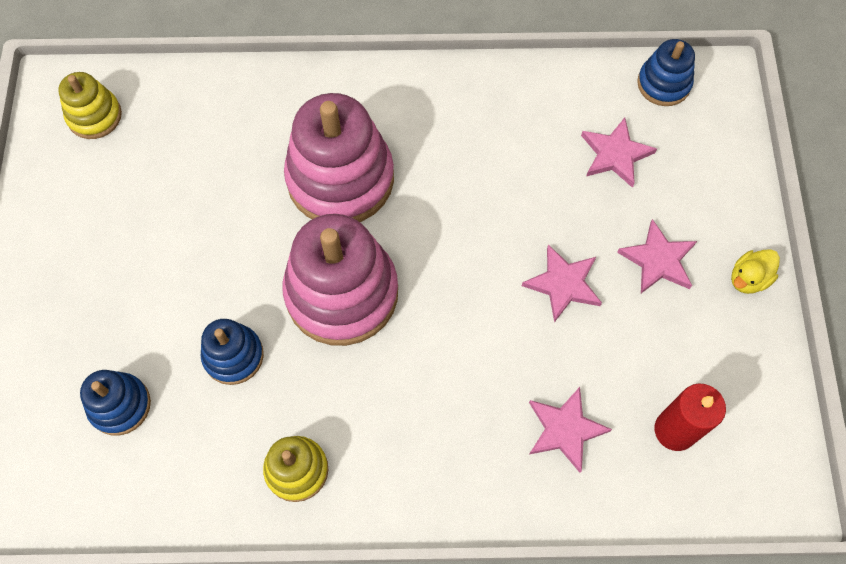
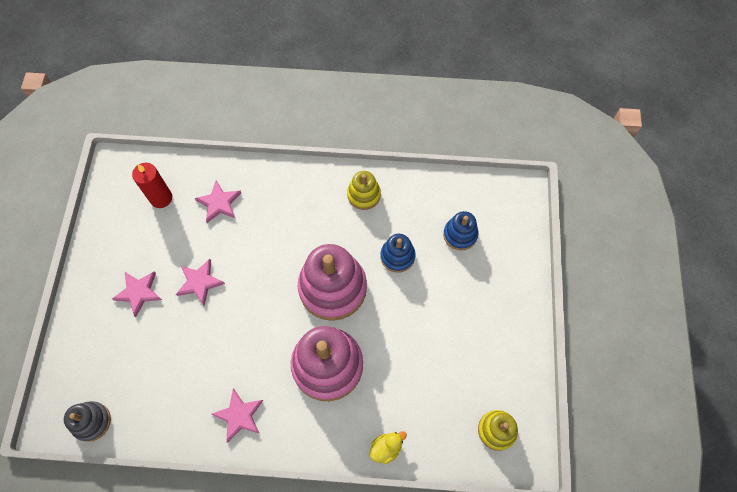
camera: 175 degrees left, 0 degrees up
(615, 154) = (142, 368): pink star -> pink star (239, 416)
(663, 84) = (91, 421): blue stacking toy -> grey stacking toy
(748, 279) = (89, 276): yellow duck -> yellow duck (386, 448)

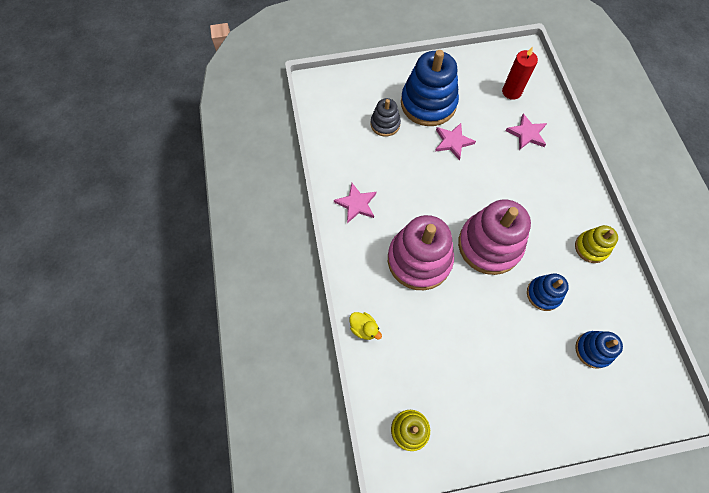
camera: 75 degrees right, 0 degrees up
(91, 421) = (323, 108): grey stacking toy -> grey stacking toy (385, 124)
(139, 292) = (428, 103): pink star -> blue stacking toy

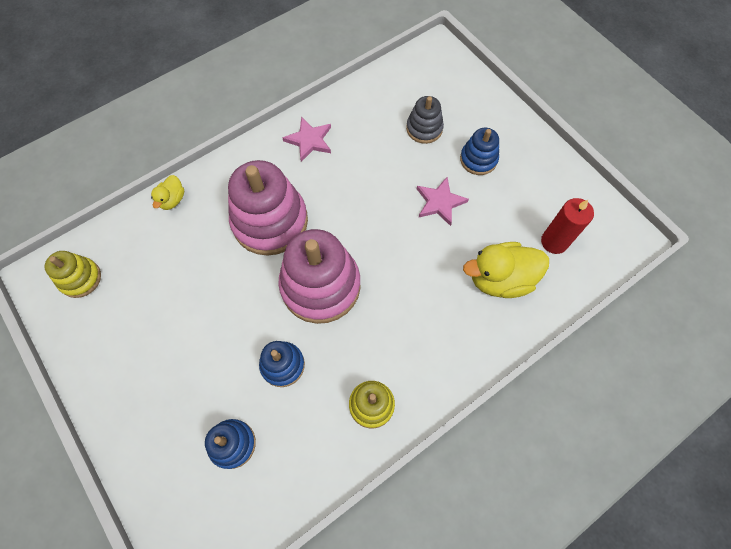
camera: 65 degrees right, 0 degrees up
(428, 103) = (478, 159): blue stacking toy -> blue stacking toy, size x0.52
(527, 134) = (500, 279): pink star -> yellow duck

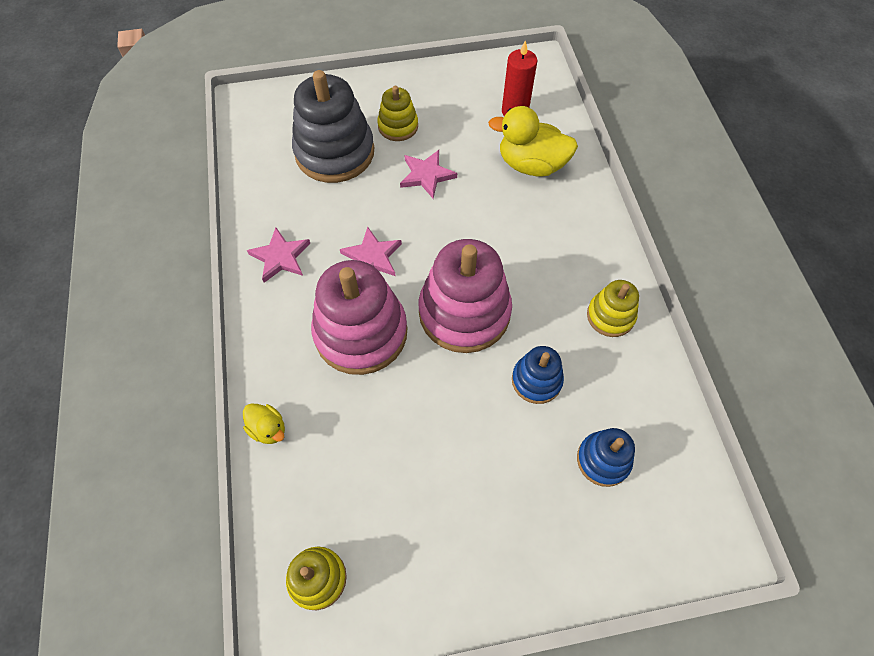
camera: 65 degrees left, 5 degrees down
(340, 199) = (372, 257): none -> pink star
(424, 129) = (335, 152): grey stacking toy -> grey stacking toy, size x1.92
(478, 159) = (398, 126): blue stacking toy -> yellow stacking toy
(500, 279) = (531, 165): yellow duck -> yellow duck turned 90 degrees clockwise

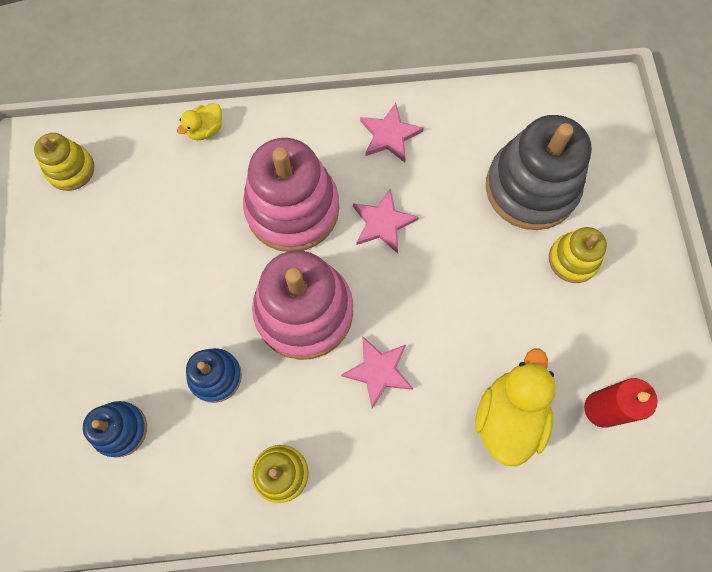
camera: 95 degrees right, 10 degrees up
(427, 175) = (494, 287): pink star -> pink star (378, 371)

